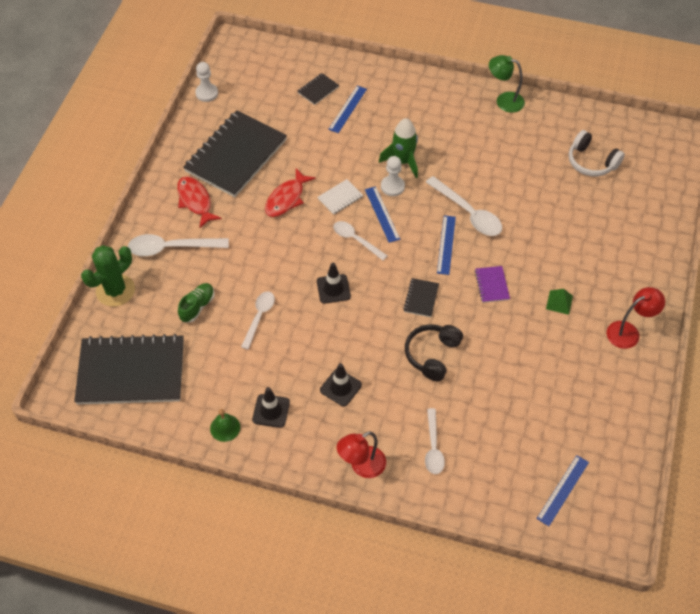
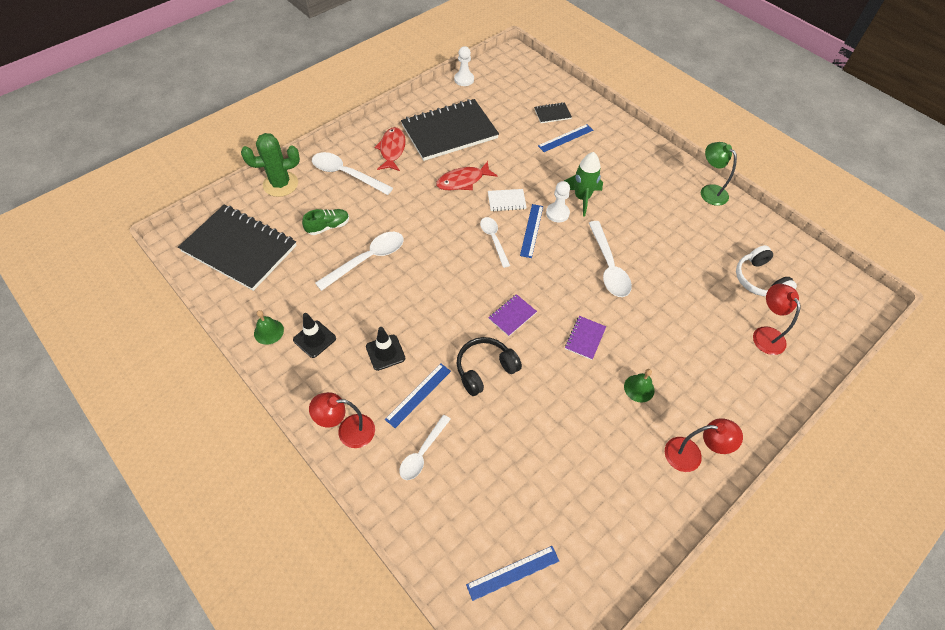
camera: 30 degrees right, 0 degrees up
(259, 317) = (367, 259): white spoon -> white spoon, size x1.53
(333, 289) = (444, 269): black traffic cone -> none
(421, 298) = (512, 316): black notebook -> purple notebook
(446, 244) = (569, 283): blue ruler -> blue ruler (418, 395)
(559, 302) = (639, 388): green pyramid -> green bell
(623, 206) = (765, 334): none -> red lamp

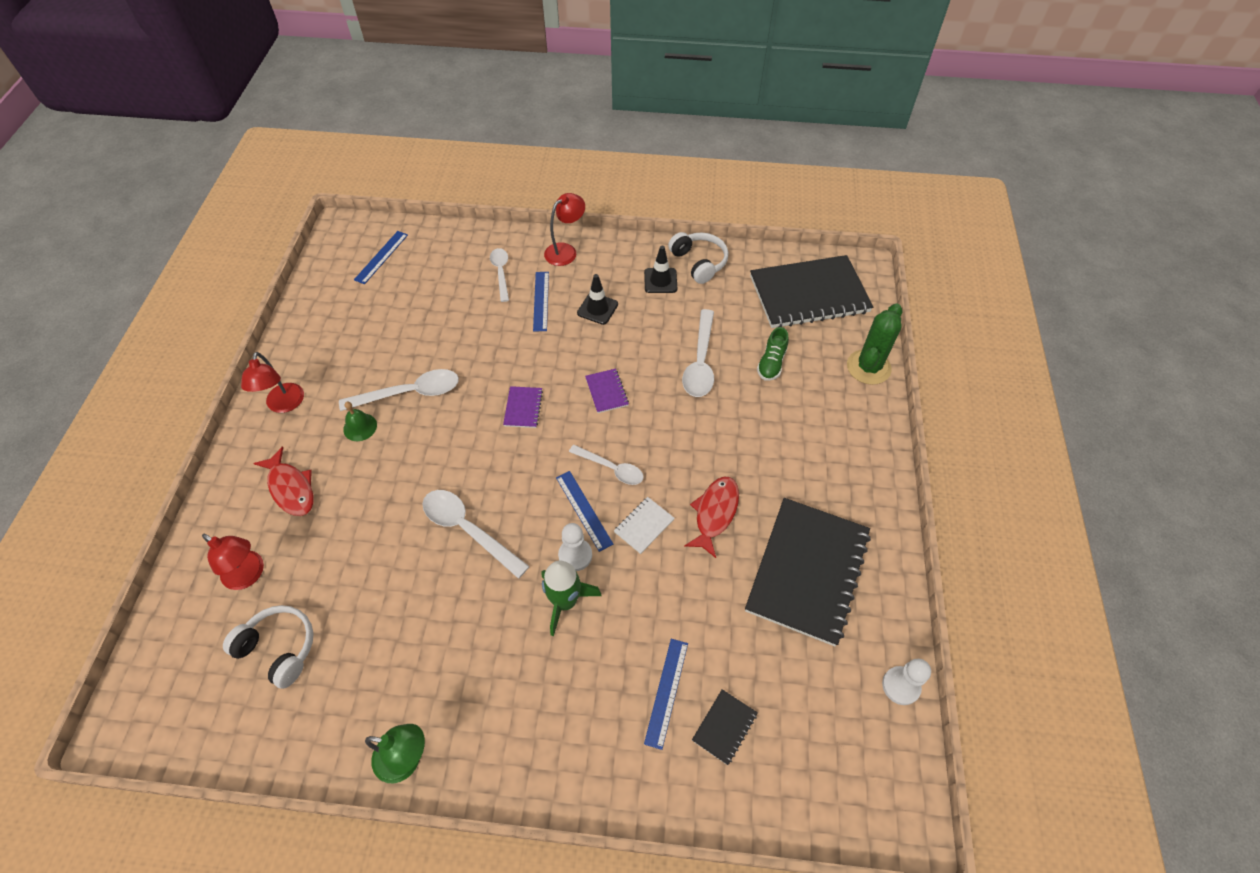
camera: 140 degrees right, 0 degrees up
(268, 331) = (699, 262): green bell -> white headphones
(346, 174) = (831, 424): white spoon -> white spoon (409, 393)
(392, 150) = (831, 490): red fish -> red fish (291, 488)
(485, 369) = (507, 351): black headphones -> none
(585, 338) = (440, 436): purple notebook -> purple notebook (607, 392)
(691, 455) = (284, 405): red lamp -> red lamp turned 60 degrees counterclockwise

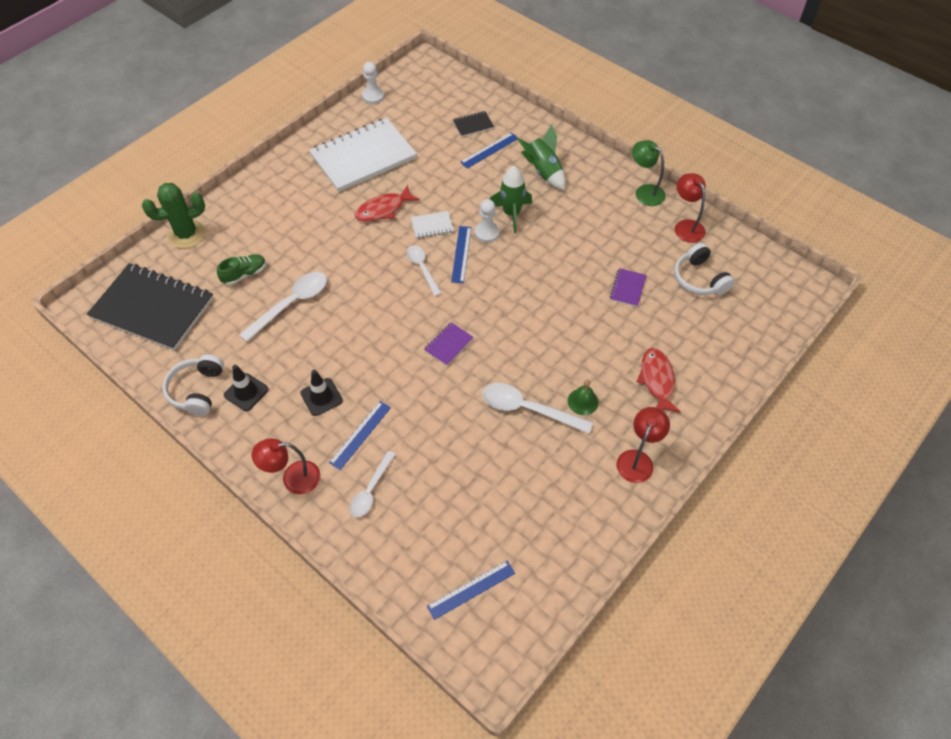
camera: 145 degrees left, 0 degrees up
(249, 575) = (707, 333): red lamp -> red lamp (686, 226)
(468, 530) = (544, 283): white spoon -> none
(569, 702) = (543, 171): none -> green rocket
(607, 392) = (378, 322): purple notebook -> purple notebook (627, 288)
(807, 571) = (363, 157): black notebook -> white notebook

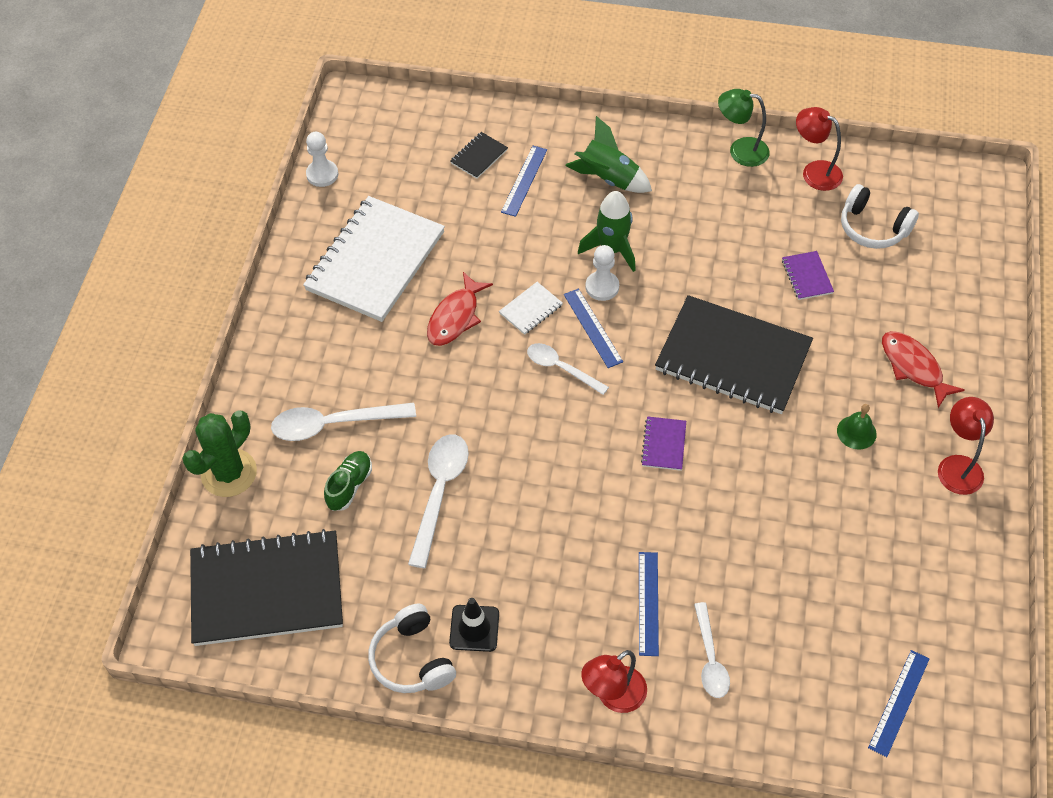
camera: 30 degrees left, 0 degrees up
(321, 397) = (568, 584): black traffic cone -> none
(528, 409) = (806, 472): white spoon -> white spoon (334, 424)
(536, 314) = (733, 358): none -> black notebook

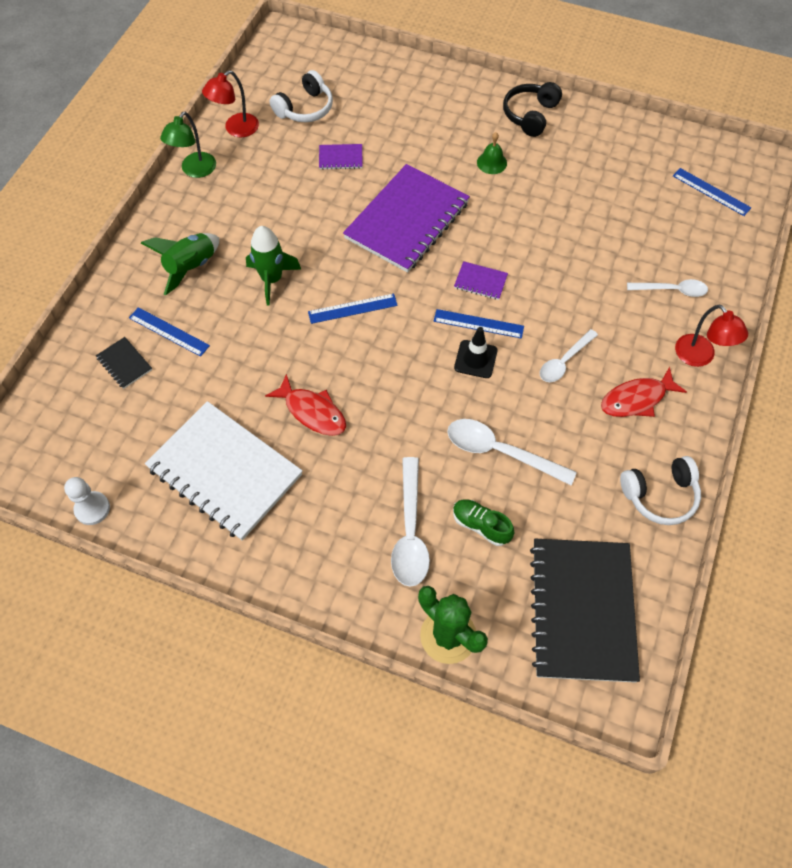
camera: 80 degrees left, 5 degrees up
(474, 628) = (634, 444): black traffic cone -> black traffic cone (475, 359)
(531, 309) = (320, 351): white notebook -> none
(561, 368) = (389, 339): white spoon -> white spoon (564, 361)
(602, 287) = (311, 294): white pawn -> none
(648, 603) = (622, 319): blue ruler -> blue ruler (478, 323)
(733, 358) = (407, 220): black notebook -> purple notebook
(913, 367) = (441, 117): red fish -> red fish (636, 399)
(958, 466) = (530, 115): red lamp -> black headphones

